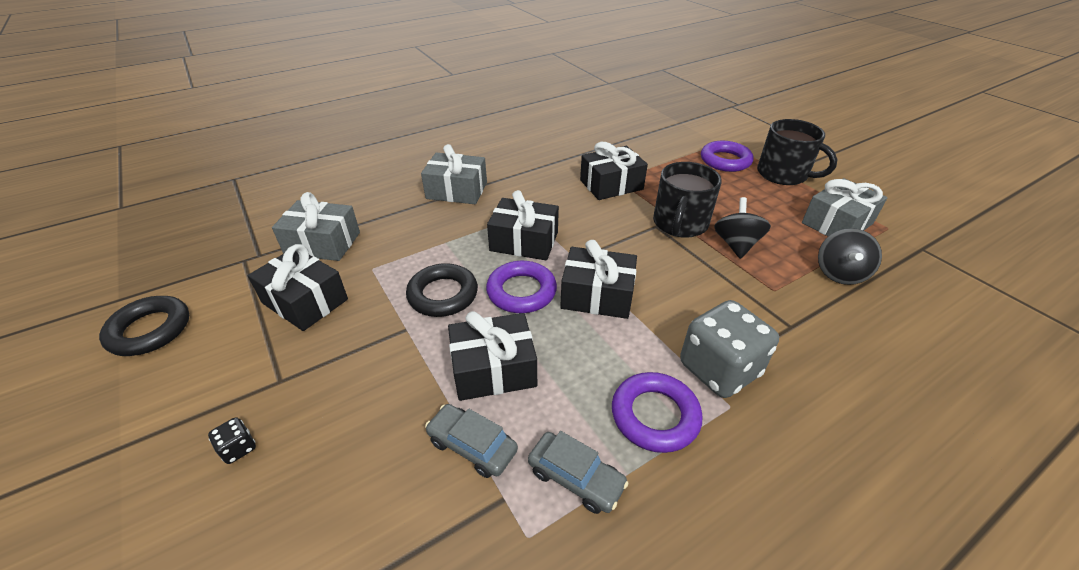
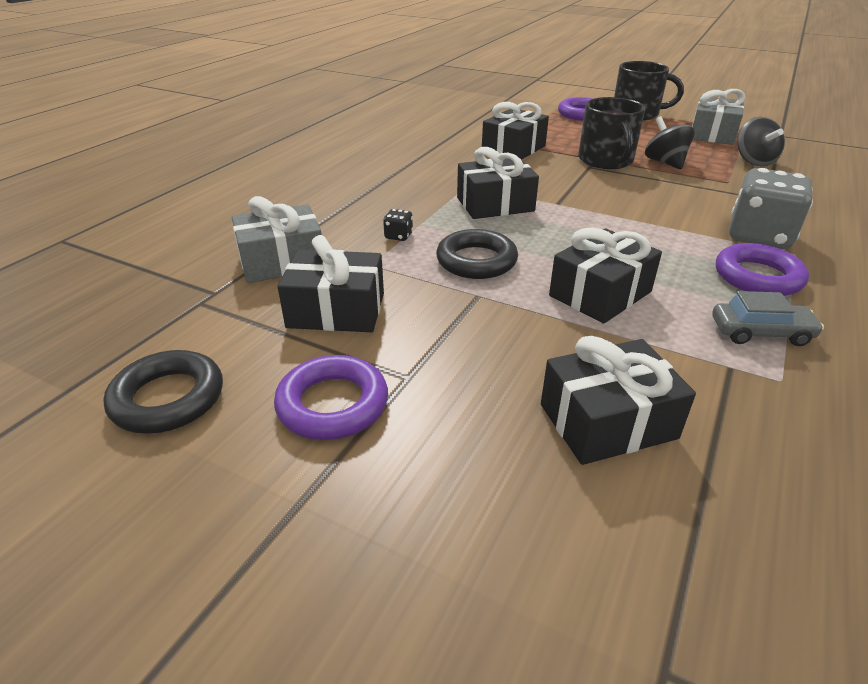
camera: 30 degrees left, 5 degrees down
(238, 448) = (447, 441): black dice -> black dice (398, 236)
(456, 191) = (371, 185): grey gift -> none
(472, 446) = (659, 347): grey car -> none
(521, 291) = (545, 237): purple ring -> purple ring (333, 404)
(597, 295) = (610, 221): black gift -> black gift (607, 421)

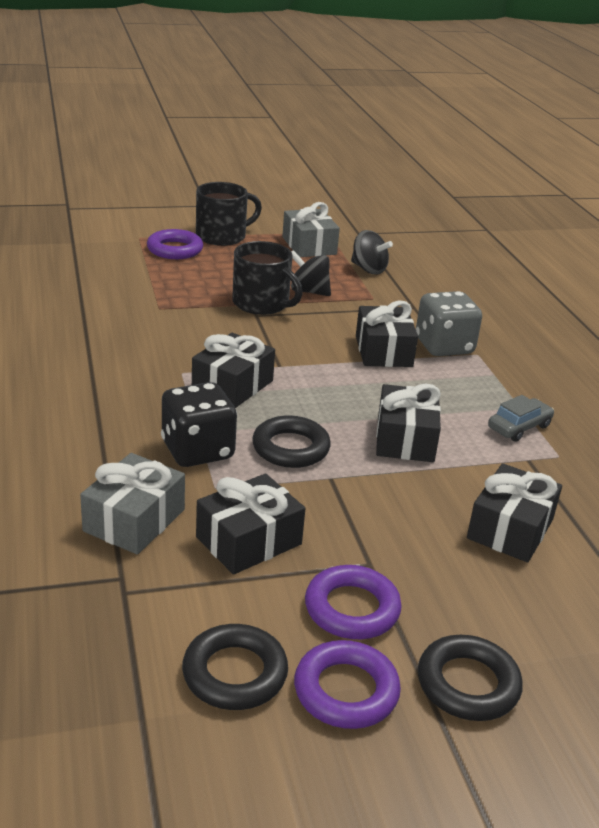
camera: 45 degrees left, 5 degrees down
(329, 543) = (468, 684): none -> black ring
(398, 236) = (197, 451): black dice -> black dice, size x2.45
(513, 149) = (166, 314): black gift -> black gift (383, 351)
(757, 277) = (476, 383): purple ring -> purple ring (346, 691)

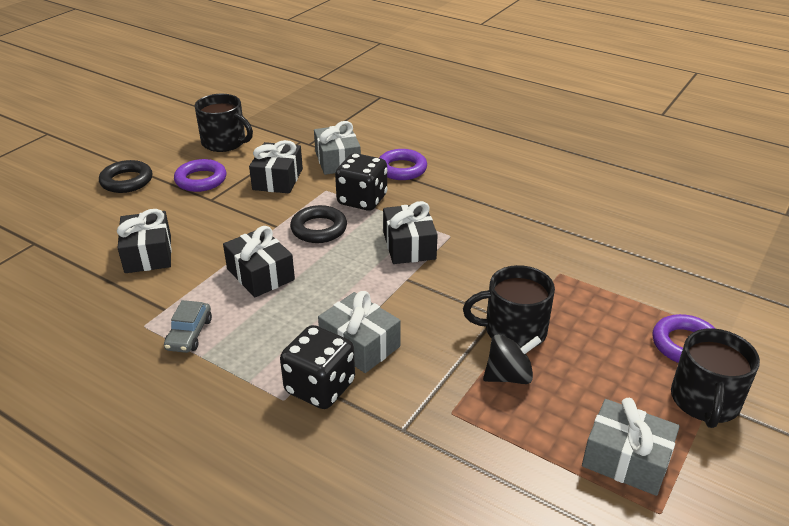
camera: 140 degrees right, 5 degrees up
(235, 673) = (225, 142): black ring -> black mug
(346, 691) = (176, 157): purple ring -> purple ring (402, 169)
(368, 269) = (518, 464): black spinning top -> none
(383, 351) = (360, 344): black gift -> grey gift
(444, 346) = (320, 387): grey dice -> black dice

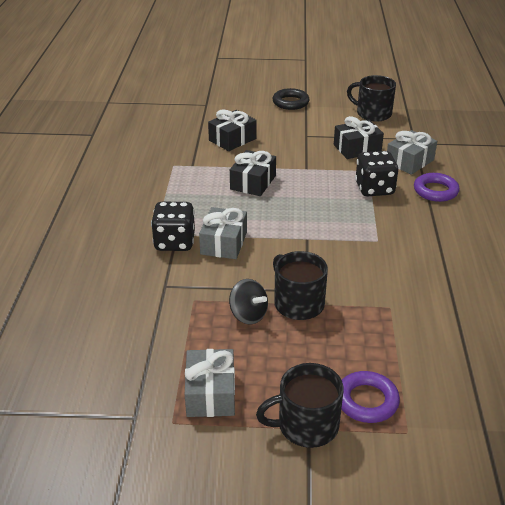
camera: 60 degrees right, 0 degrees up
(189, 334) = (179, 182): grey car -> none
(201, 180) = (321, 124): purple ring -> none
(225, 142) = (373, 113): black mug -> black mug turned 120 degrees clockwise
(319, 229) = (321, 185): black ring -> none
(409, 246) = (344, 227): black gift -> none

